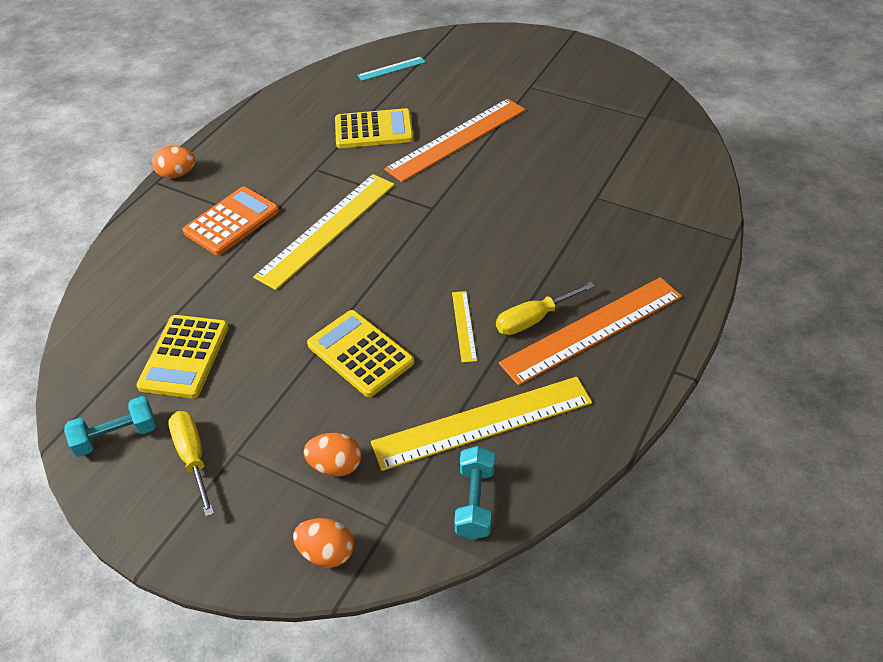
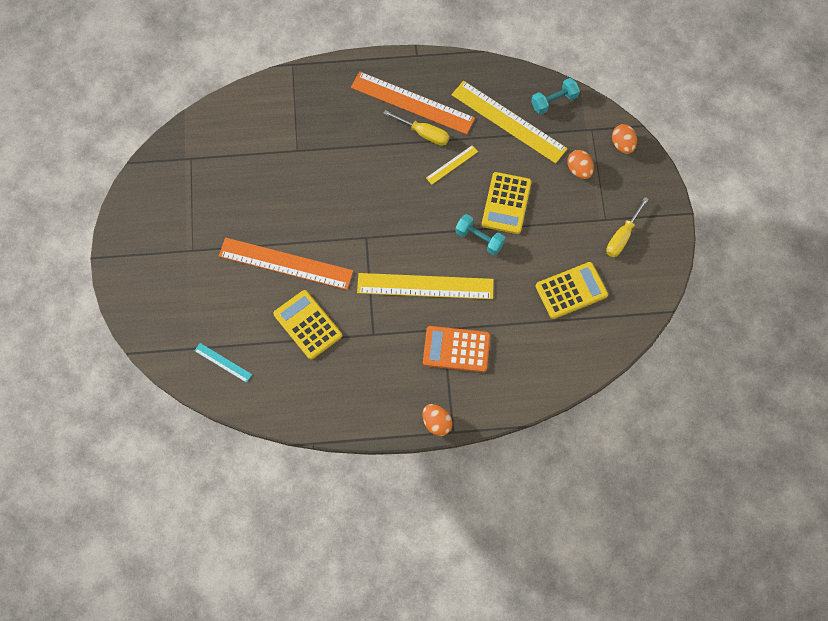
camera: 125 degrees left, 20 degrees up
(116, 436) = (639, 283): turquoise dumbbell -> turquoise dumbbell (479, 239)

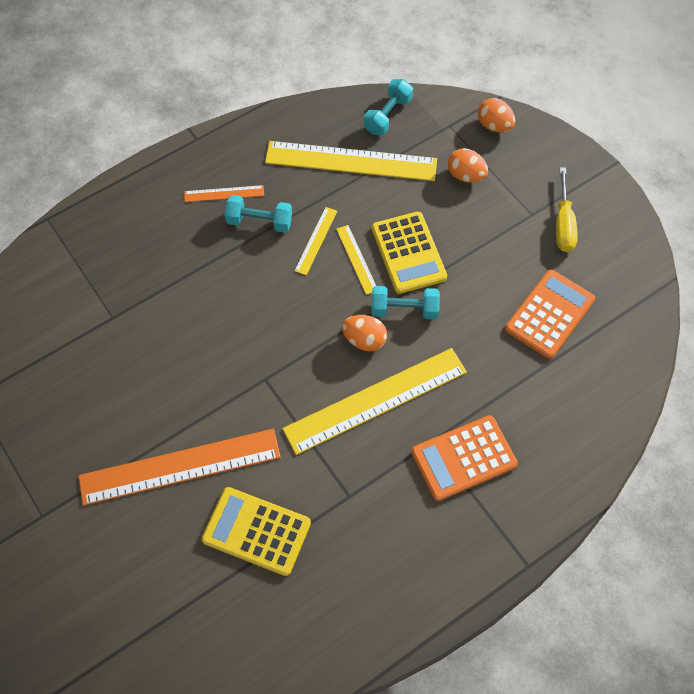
camera: 30 degrees left, 5 degrees down
(223, 362) = (170, 648): turquoise ruler -> none
(412, 103) = (224, 194): orange ruler -> orange ruler, size x0.46
(423, 133) = (259, 221): yellow screwdriver -> turquoise dumbbell
(436, 423) = (501, 567): orange egg -> orange egg (364, 340)
(470, 190) = (356, 259): none -> yellow ruler
(571, 291) = (549, 314): yellow calculator -> orange calculator

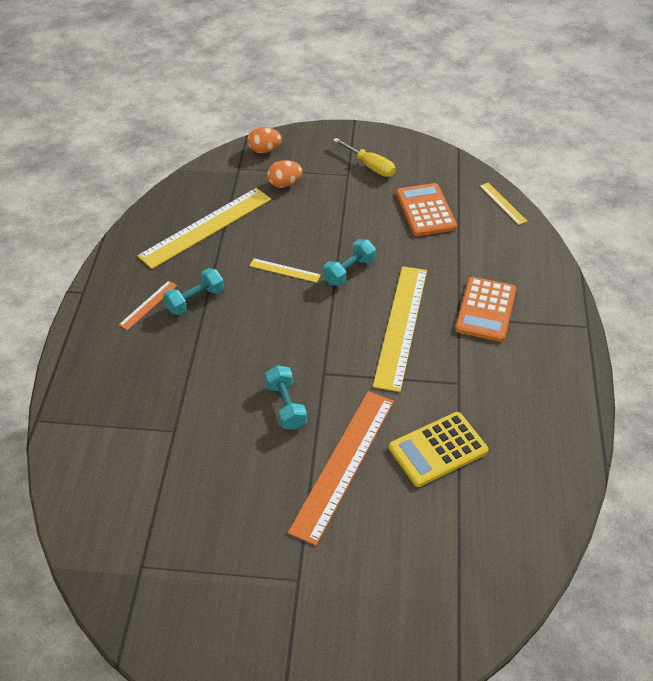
camera: 50 degrees left, 15 degrees down
(316, 240) = (246, 281): yellow ruler -> yellow ruler (503, 203)
(364, 340) = (350, 304): orange egg -> none
(387, 115) = (194, 189): turquoise dumbbell -> turquoise dumbbell (286, 406)
(408, 253) = (309, 243): yellow calculator -> none

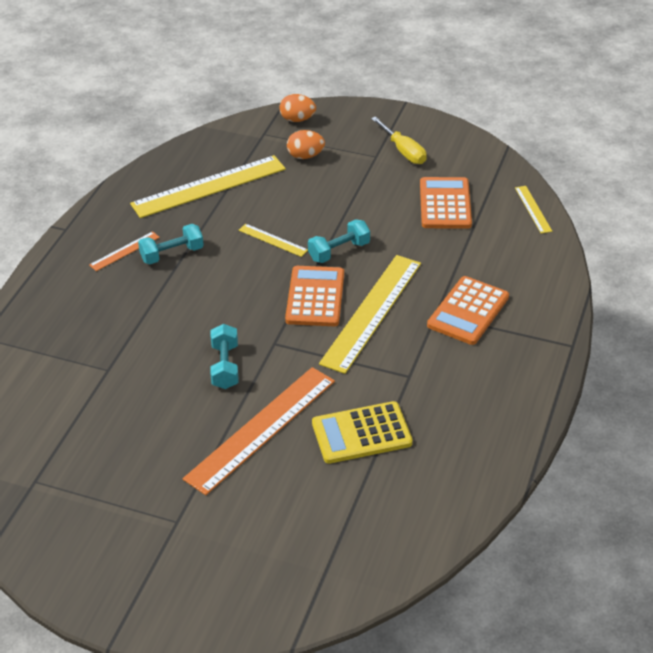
camera: 15 degrees right, 5 degrees down
(344, 320) = (315, 297): none -> orange calculator

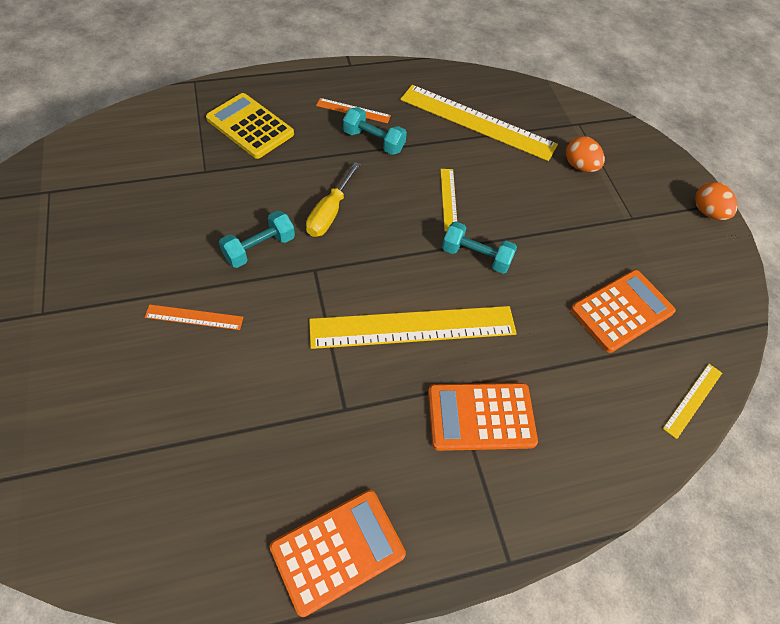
camera: 50 degrees right, 15 degrees up
(261, 429) = (194, 317): orange ruler -> orange ruler, size x0.46
(297, 119) = (621, 136): orange egg -> orange egg (707, 212)
(315, 297) = (399, 269): orange calculator -> orange calculator (338, 551)
(361, 433) = (235, 407): yellow calculator -> yellow calculator (250, 126)
(403, 151) = (662, 236): yellow screwdriver -> yellow screwdriver (330, 212)

